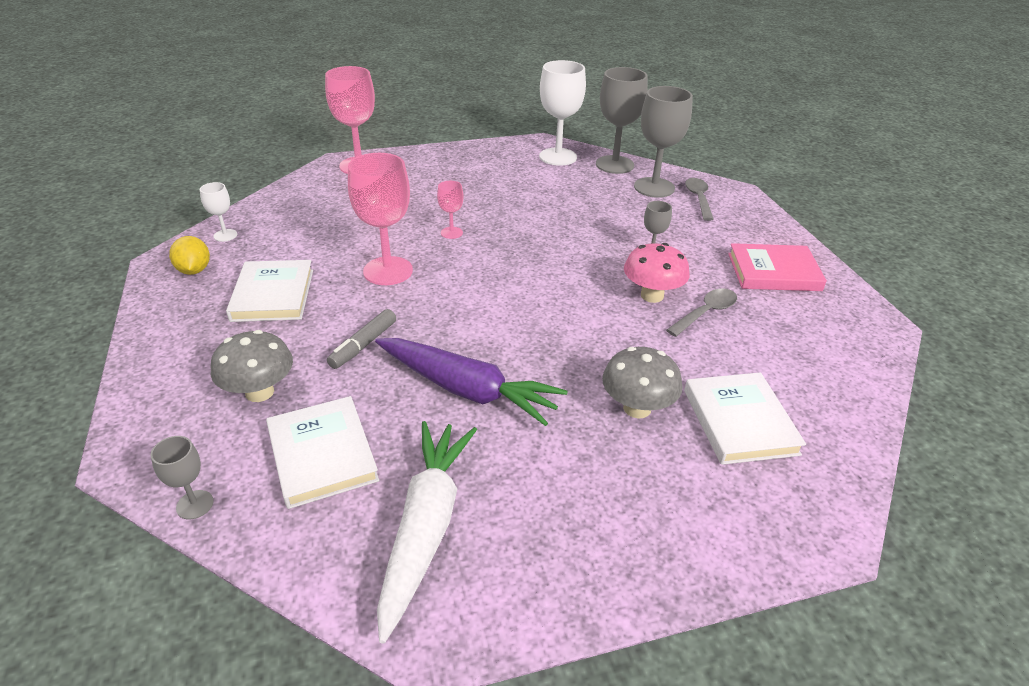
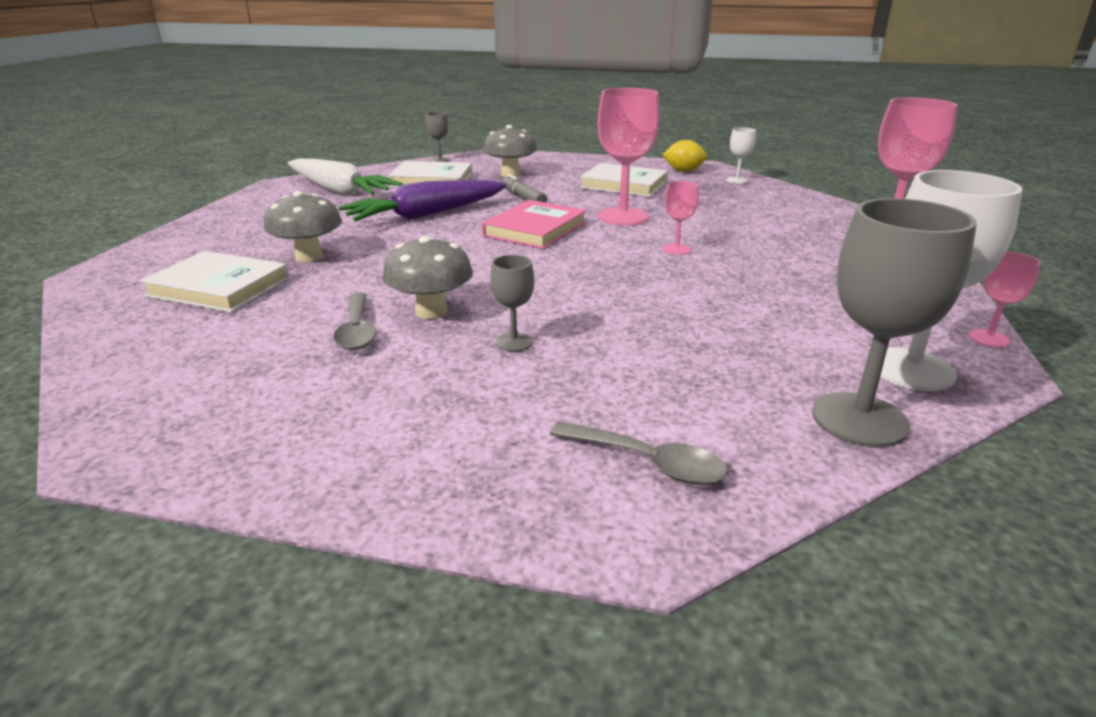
camera: 120 degrees right, 10 degrees down
(505, 142) = (988, 338): none -> pink goblet
(652, 295) = (431, 312): pink mushroom -> grey mushroom
(654, 187) = (728, 427): grey goblet -> none
(773, 272) = (349, 423): pink book -> pink book (535, 229)

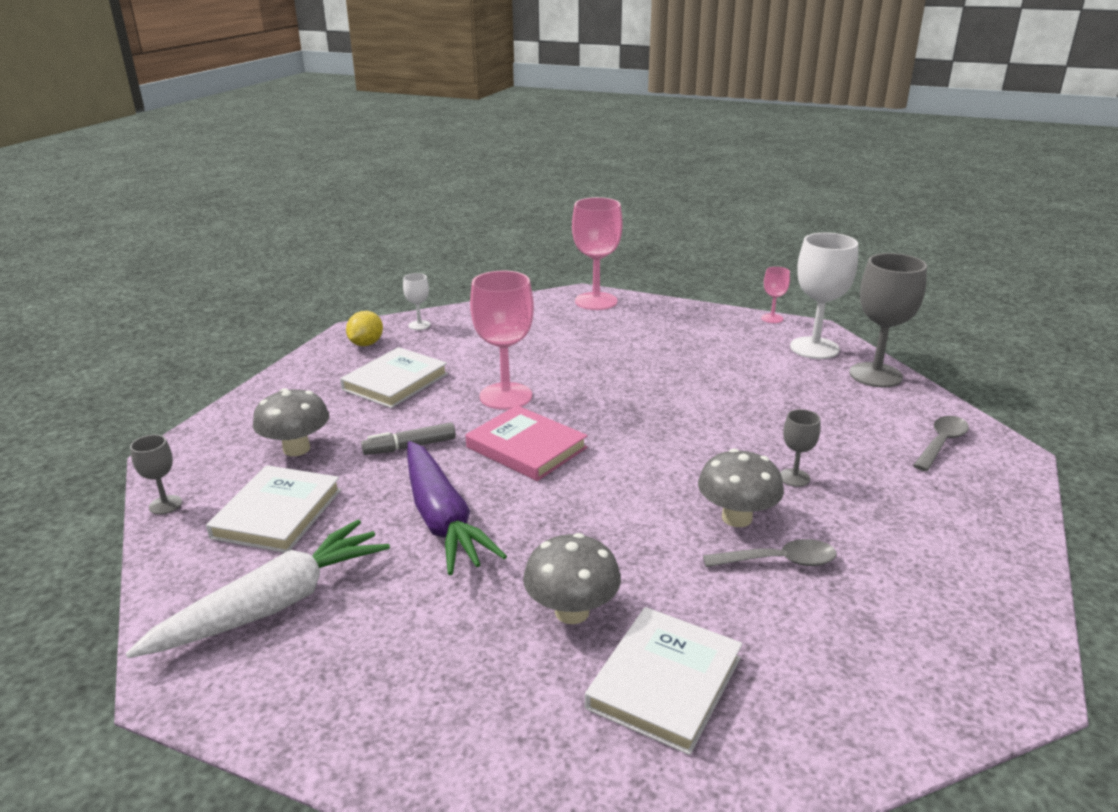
camera: 80 degrees left, 0 degrees up
(676, 249) = (604, 384): pink goblet -> none

